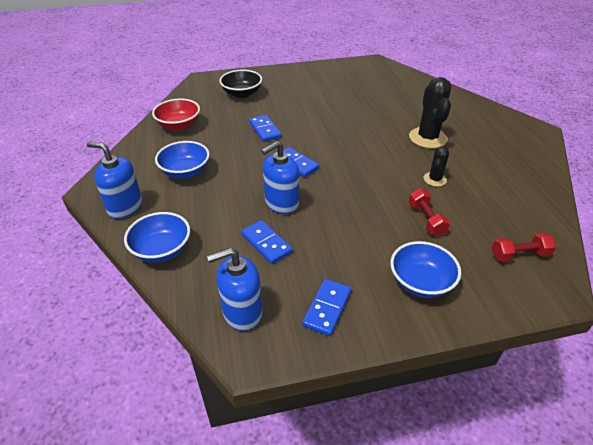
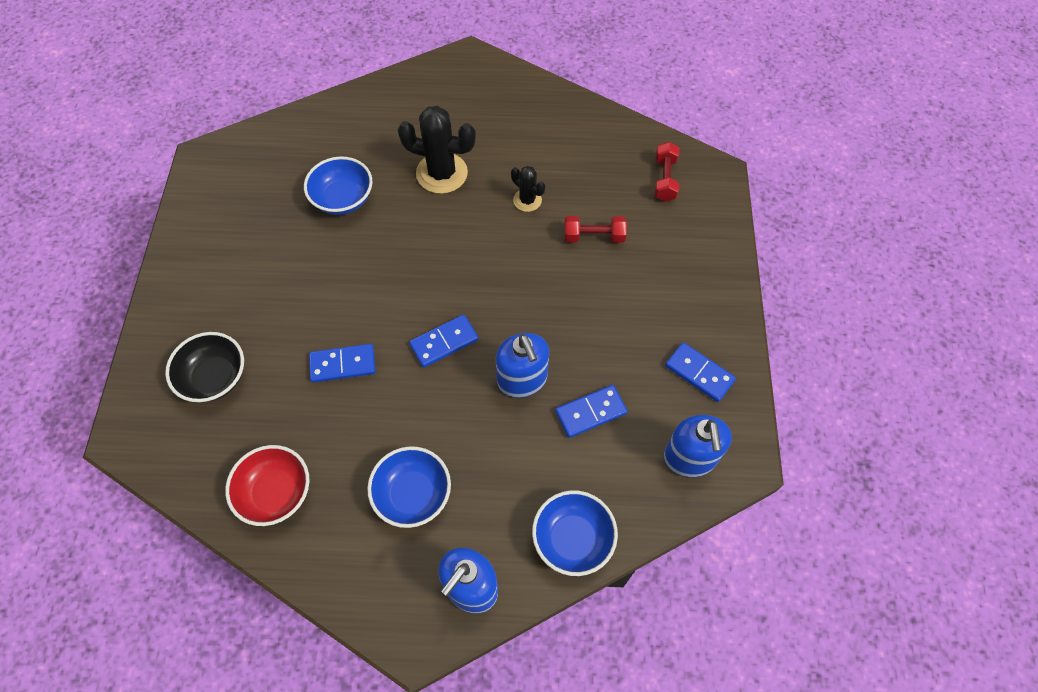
camera: 75 degrees left, 20 degrees up
(420, 282) = (682, 278): blue bowl -> blue bowl (343, 199)

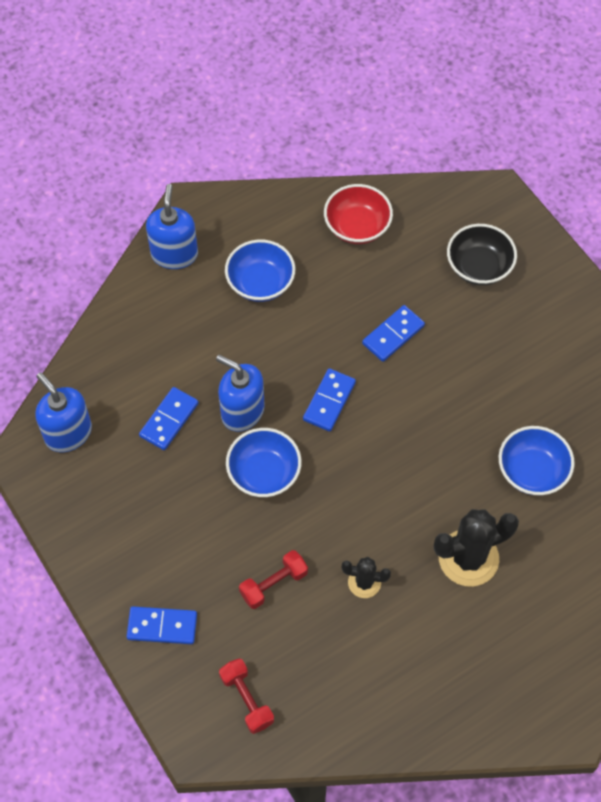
camera: 145 degrees right, 0 degrees up
(572, 539) = (123, 324): blue bowl -> blue bowl (264, 473)
(699, 373) = (98, 509): blue domino -> blue domino (162, 626)

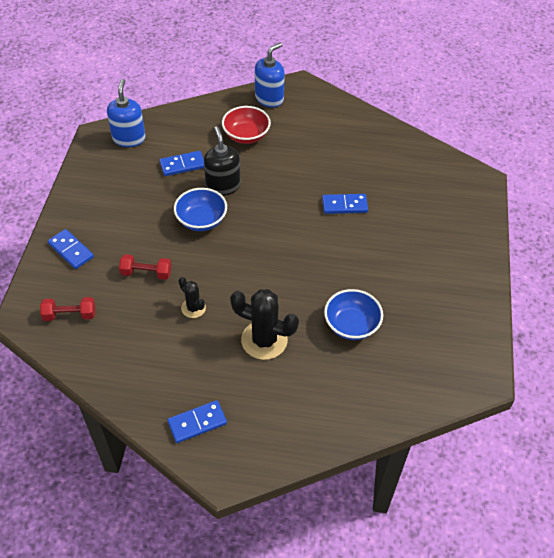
camera: 40 degrees right, 10 degrees down
(242, 411) = (223, 186): blue soap dispenser -> black soap dispenser
(246, 699) = (70, 315): red dumbbell -> red dumbbell turned 75 degrees clockwise
(260, 283) = (299, 137): blue bowl -> none
(329, 401) = (273, 212): blue domino -> blue domino (197, 422)
(357, 227) = (381, 145): red bowl -> red bowl (246, 135)
(479, 267) = (432, 206): black bowl -> none

